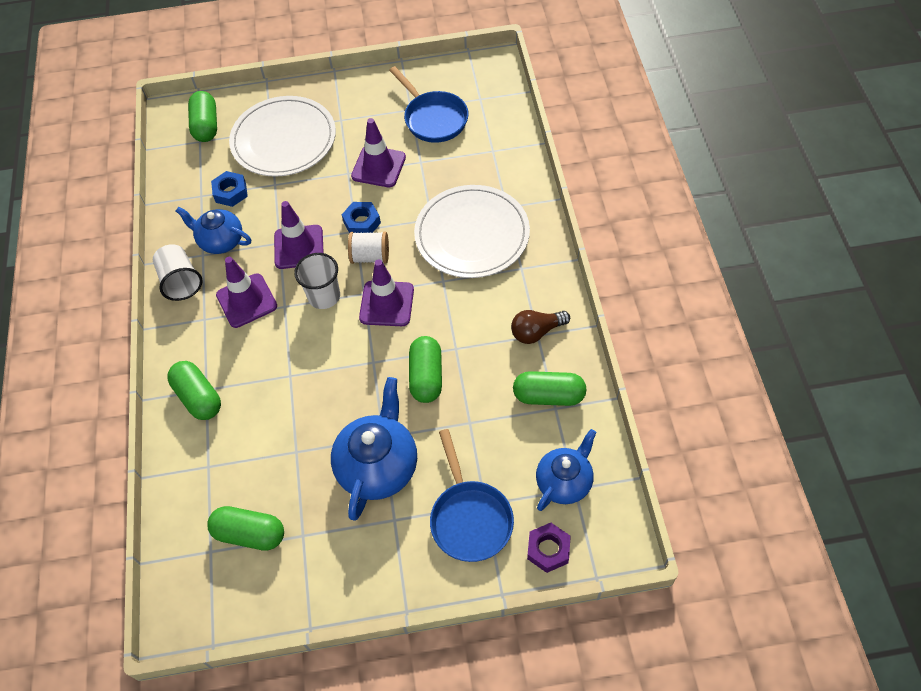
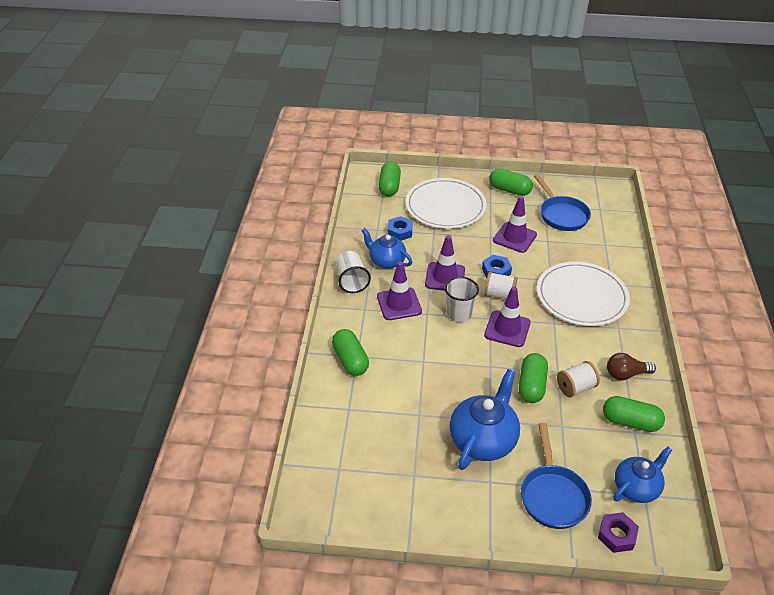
camera: 10 degrees right, 15 degrees down
(250, 534) = (372, 464): green capsule -> green capsule (509, 190)
(479, 365) = (575, 387): none -> white spool

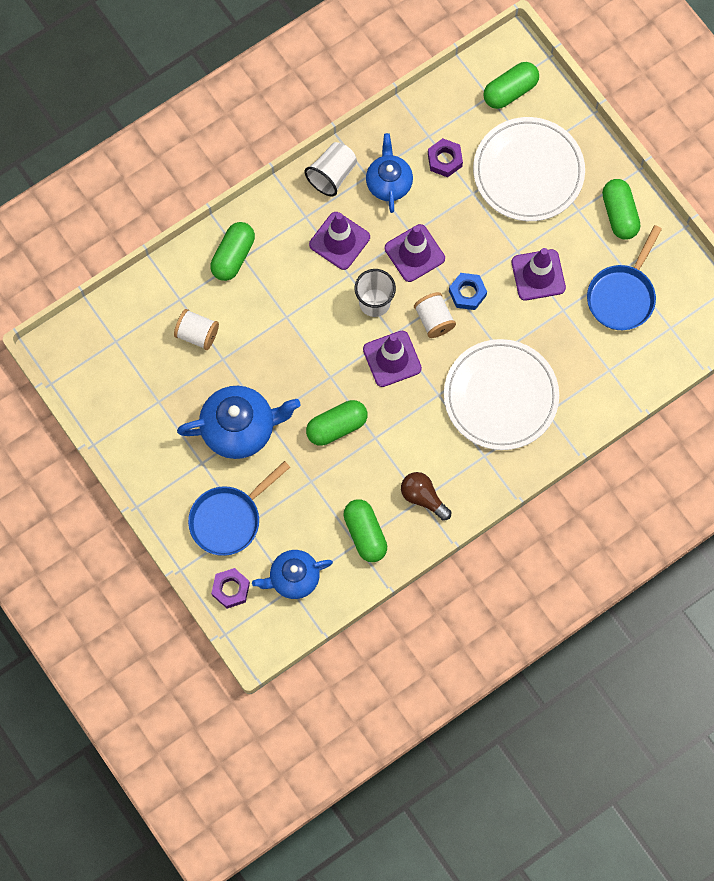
camera: 50 degrees right, 30 degrees up
(400, 232) = (444, 160): blue nut -> purple nut
(575, 387) = (367, 465): white spool -> white spool (197, 334)
(636, 487) = (293, 578): blue teapot -> blue teapot turned 150 degrees clockwise

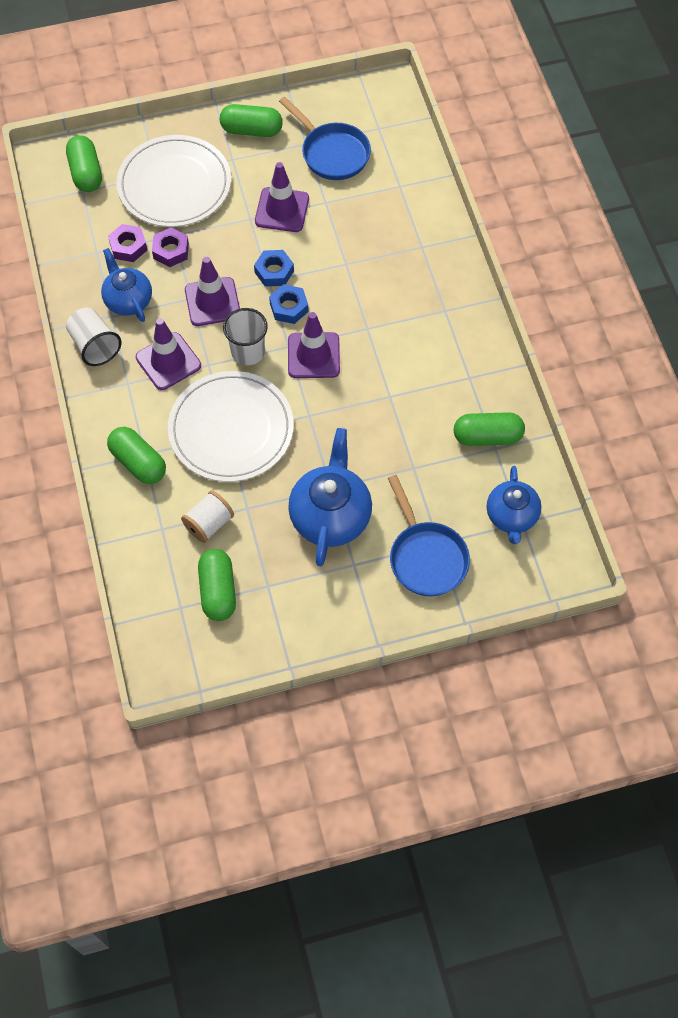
camera: 70 degrees left, 10 degrees down
(231, 589) = (503, 580): purple nut -> purple nut (171, 251)
(336, 426) = (364, 426): green capsule -> green capsule (218, 591)
(389, 183) = (128, 300): blue teapot -> blue teapot turned 45 degrees clockwise
(423, 497) = (468, 374): brown light bulb -> none
(434, 320) = (289, 307): white spool -> blue nut
(500, 396) = (390, 278): white plate -> white plate (231, 429)

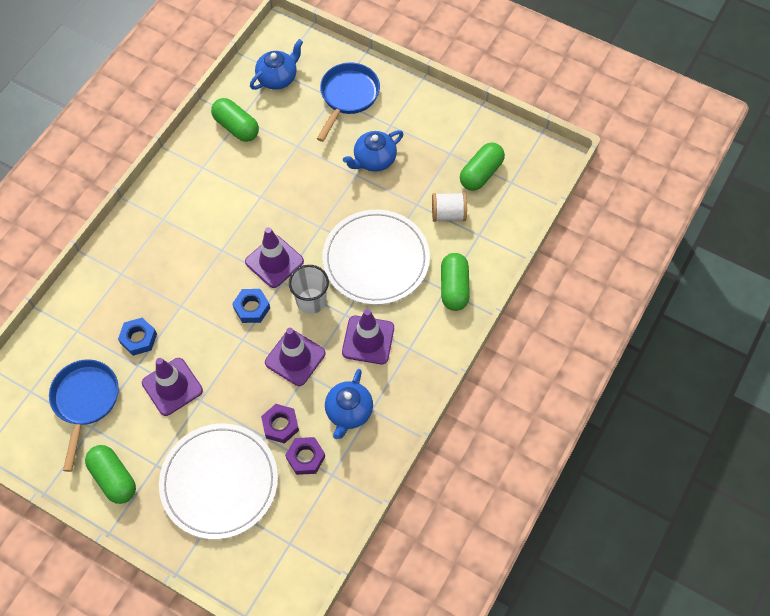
camera: 135 degrees left, 0 degrees up
(86, 173) = (270, 559): green capsule -> none
(95, 345) = (405, 396): white cup -> none
(274, 272) = (231, 343): blue nut -> blue nut (138, 338)
(330, 515) = (374, 160): blue teapot -> blue teapot, size x0.66

